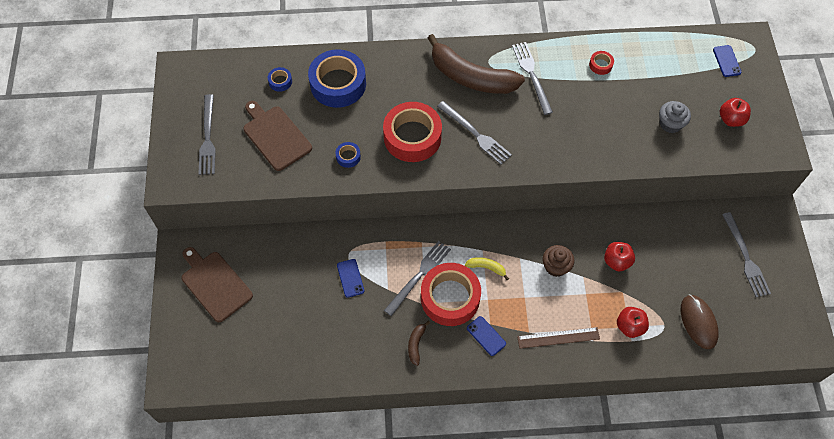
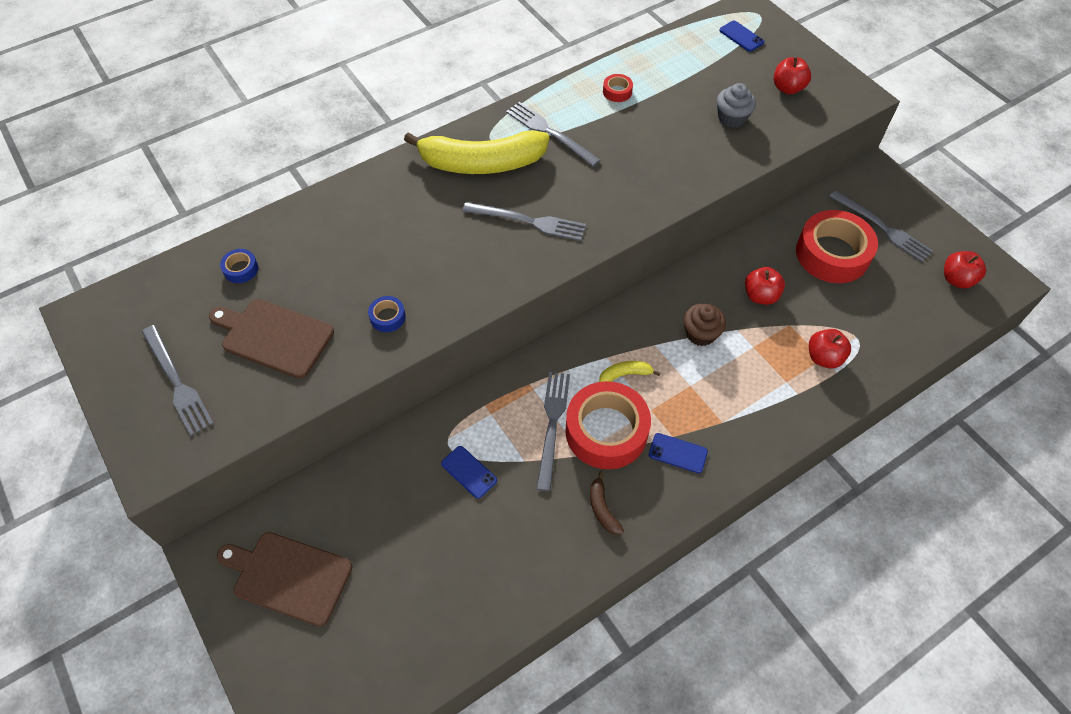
camera: 30 degrees left, 5 degrees down
(338, 84) = (321, 239): blue tape -> none
(412, 137) = (454, 258): red tape -> red tape (832, 254)
(471, 77) = (482, 163): brown banana -> yellow banana
(558, 338) = (758, 411): brown ruler -> none
(698, 322) = (887, 316): brown mouse -> none
(772, 323) = (956, 279): none -> red apple

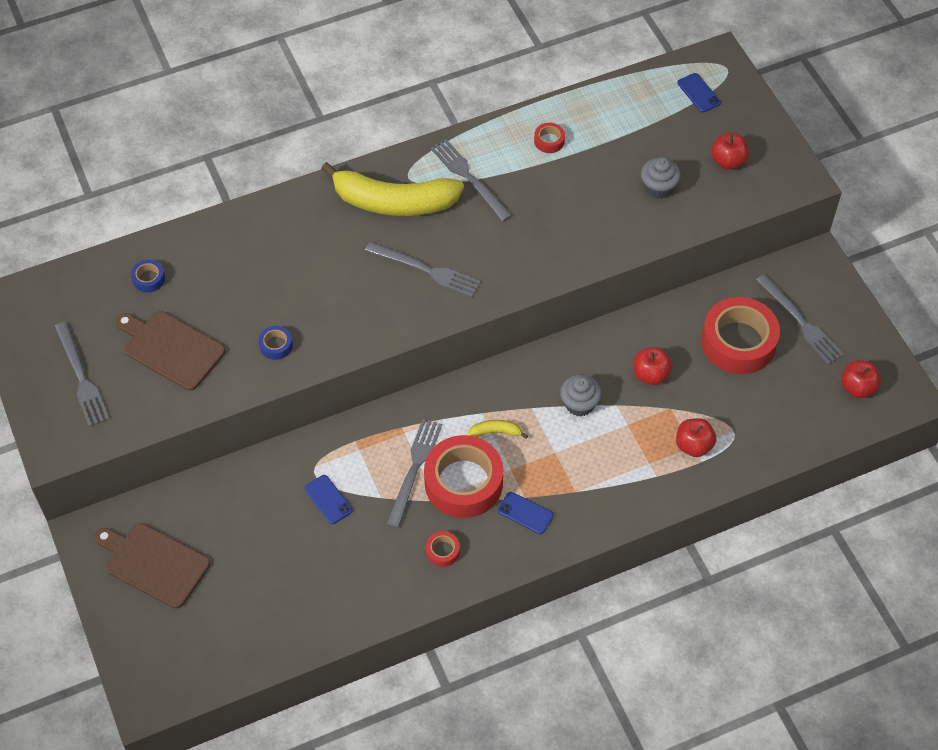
camera: 10 degrees right, 0 degrees up
(602, 509) = (442, 551): brown banana -> red tape
(700, 334) = (579, 404): brown cupcake -> grey cupcake

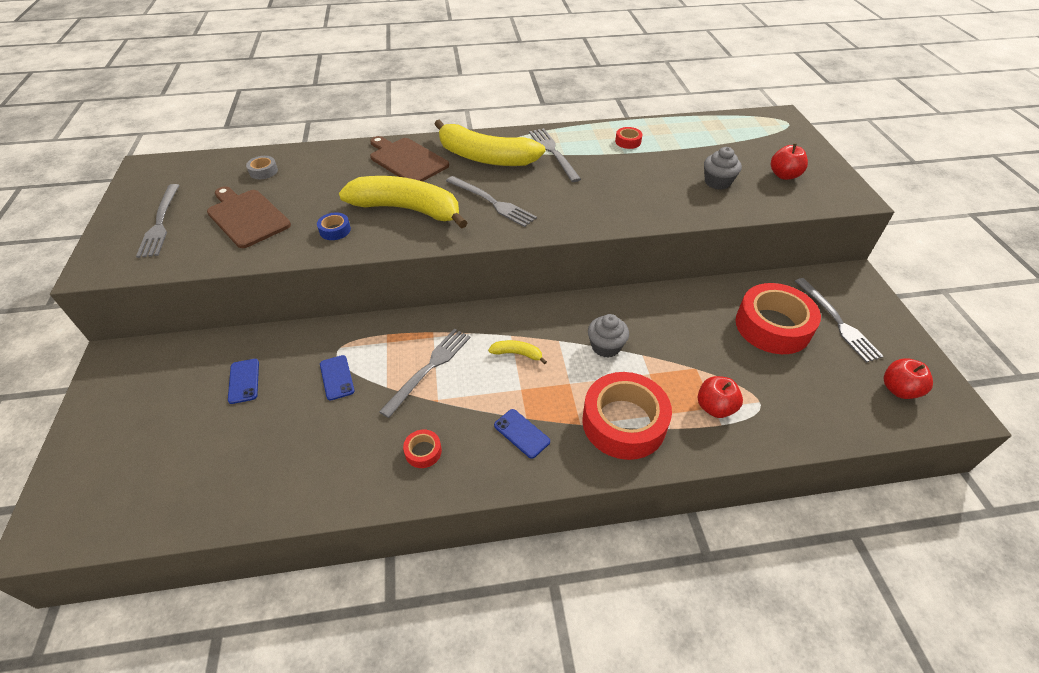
camera: 15 degrees right, 10 degrees down
(149, 279) = (263, 171): blue tape -> grey tape
(154, 563) = (148, 397): brown cutting board -> brown cutting board (407, 160)
(339, 300) = (407, 209): none -> yellow banana
(463, 482) = (470, 391): red tape -> red tape (624, 422)
(650, 374) = (681, 336): red apple -> none
(698, 93) = (762, 132): blue phone -> blue phone (244, 381)

